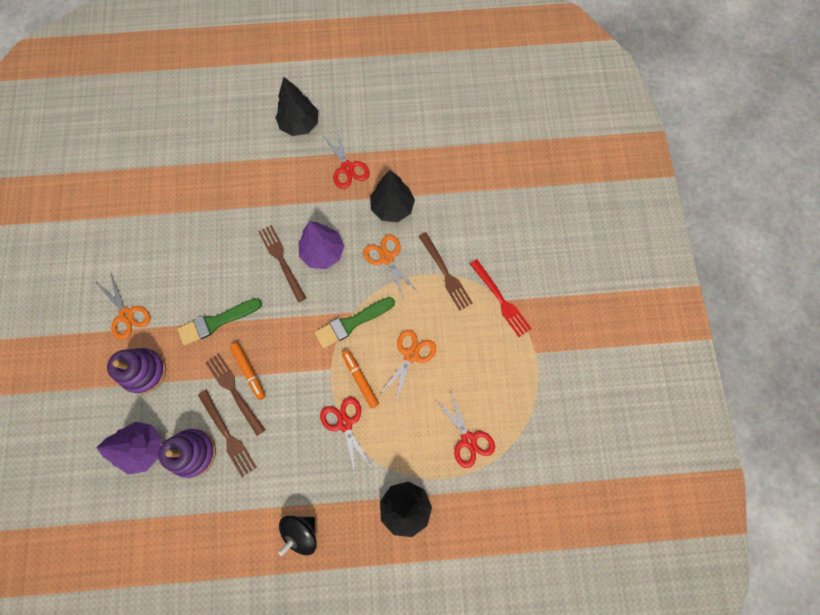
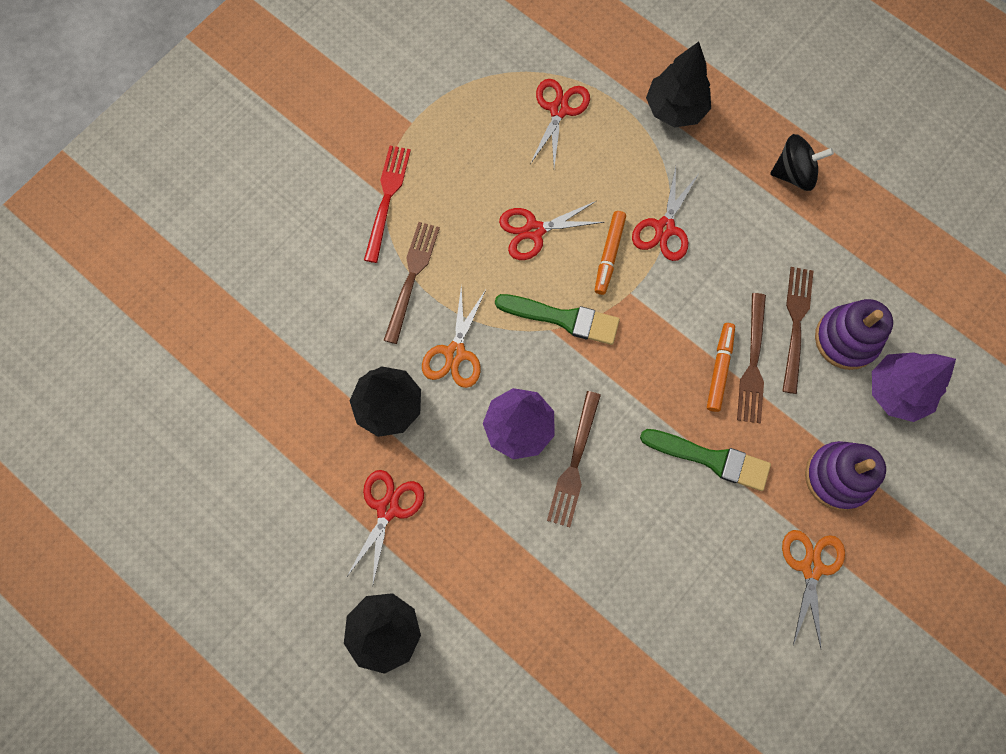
camera: 135 degrees left, 0 degrees up
(411, 355) = (534, 230): orange scissors -> red scissors

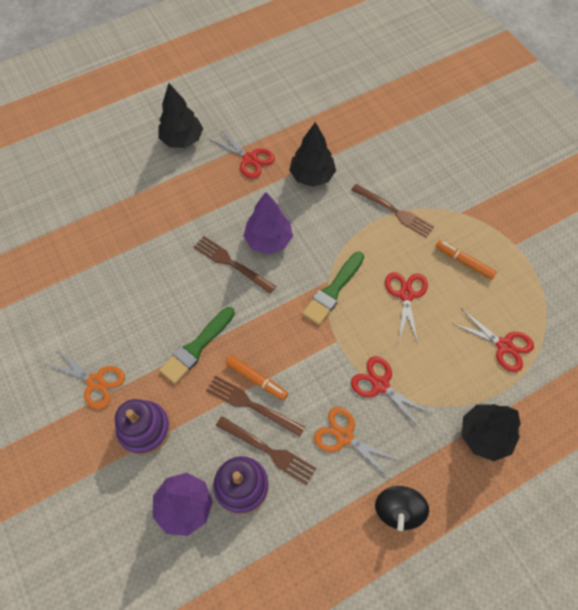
camera: 110 degrees right, 10 degrees down
(387, 198) = (458, 213): red fork -> none
(455, 353) = (332, 220): orange scissors -> orange scissors (344, 436)
(609, 255) = (371, 337): orange marker -> orange marker (464, 262)

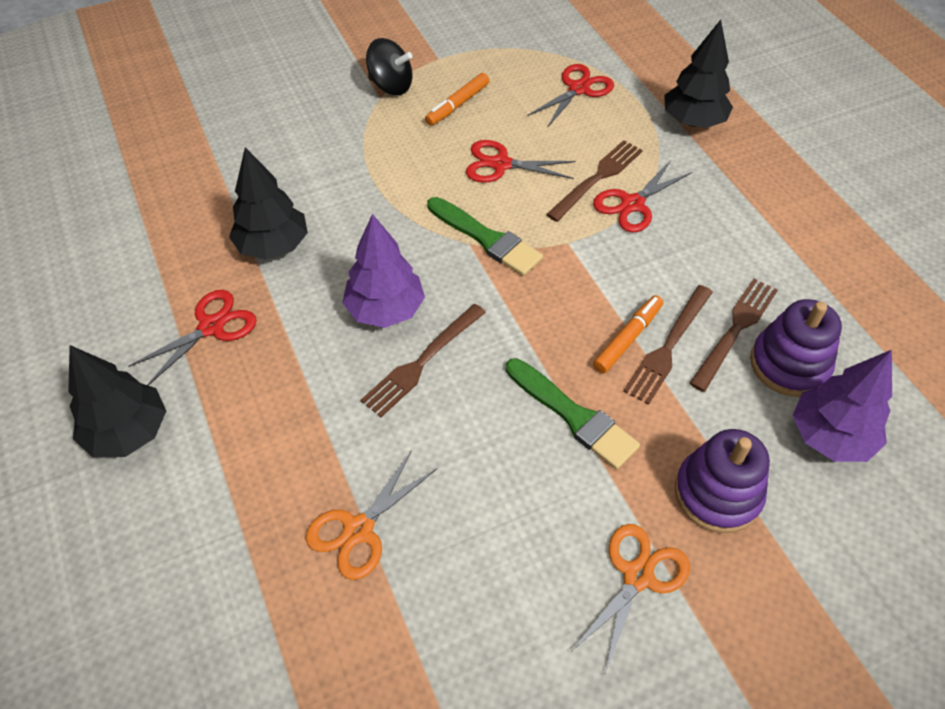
camera: 85 degrees left, 10 degrees down
(344, 436) = (706, 247): orange scissors -> orange scissors (359, 529)
(394, 211) = (364, 160): brown fork -> brown fork (597, 178)
(398, 510) = (794, 206): black spinning top -> black spinning top (391, 86)

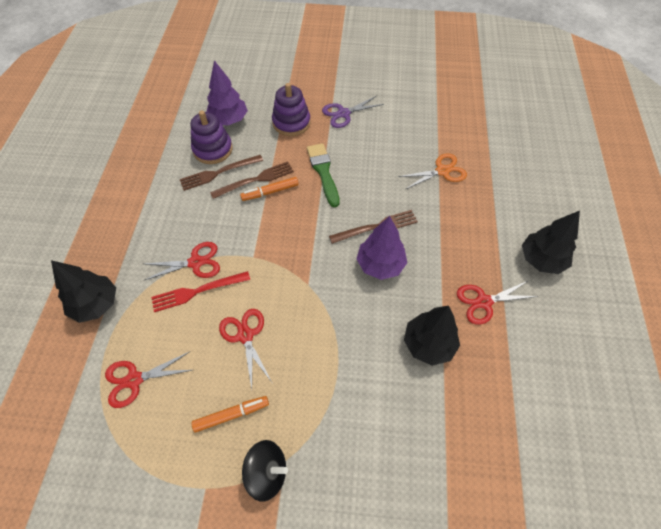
camera: 150 degrees left, 5 degrees up
(391, 86) = (267, 472): black spinning top -> black spinning top turned 135 degrees clockwise
(486, 238) = (296, 282): green brush -> none
(501, 164) = (245, 335): red scissors -> red scissors turned 150 degrees counterclockwise
(597, 178) = (197, 291): brown fork -> red fork
(638, 576) = (343, 113): orange scissors -> purple scissors

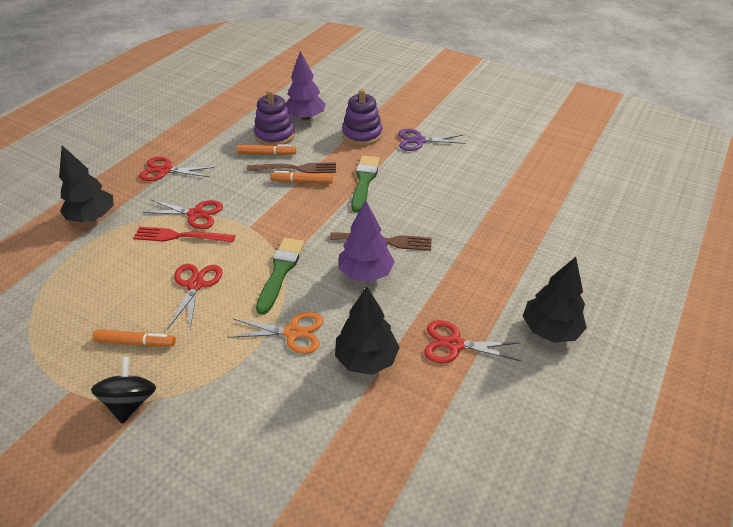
camera: 25 degrees right, 15 degrees down
(134, 380) = (78, 283): red scissors -> red scissors (165, 170)
(218, 173) = (266, 154): brown fork -> orange marker
(267, 472) = (130, 402): black spinning top -> black spinning top turned 120 degrees counterclockwise
(310, 292) = (280, 272): none -> green brush
(442, 171) = (489, 216): orange scissors -> orange scissors (292, 333)

